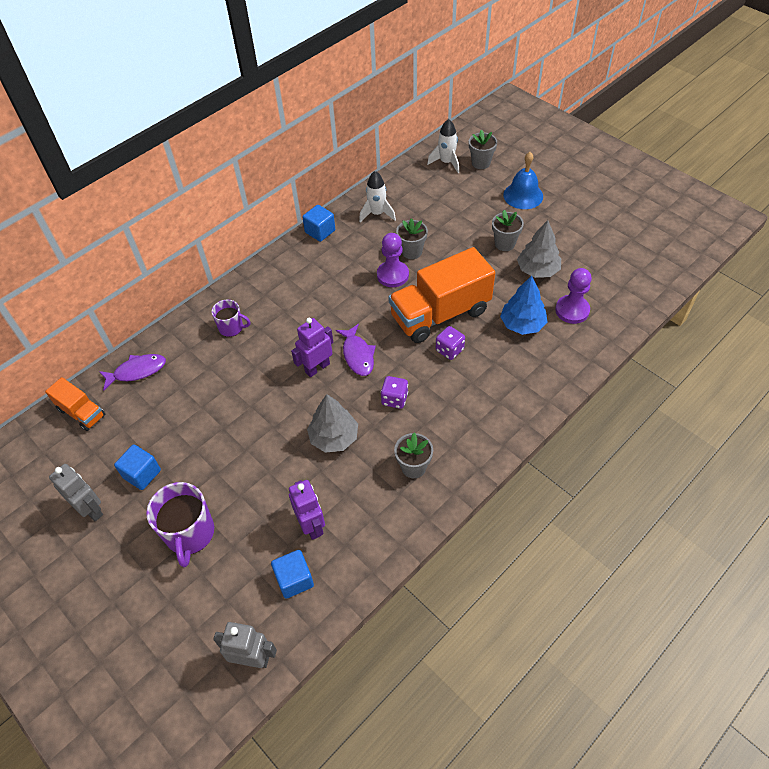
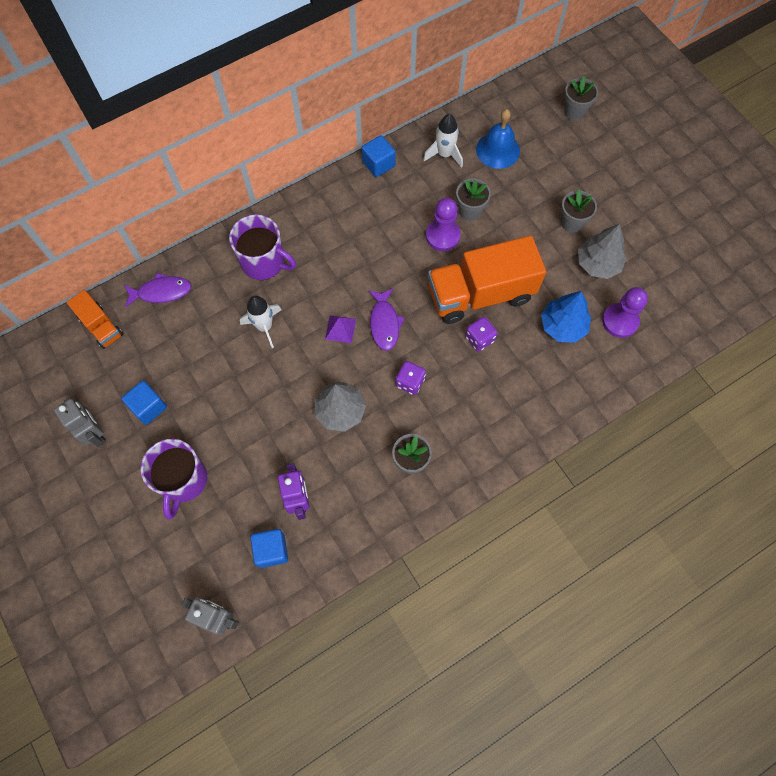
camera: 10 degrees right, 15 degrees up
(231, 328) = (264, 262): purple mug -> purple mug, size x1.69
(317, 368) = (340, 329): purple robot -> purple pyramid
(446, 162) = (536, 103): white rocket -> white rocket (264, 326)
(523, 195) = (609, 165): blue bell -> blue bell (498, 150)

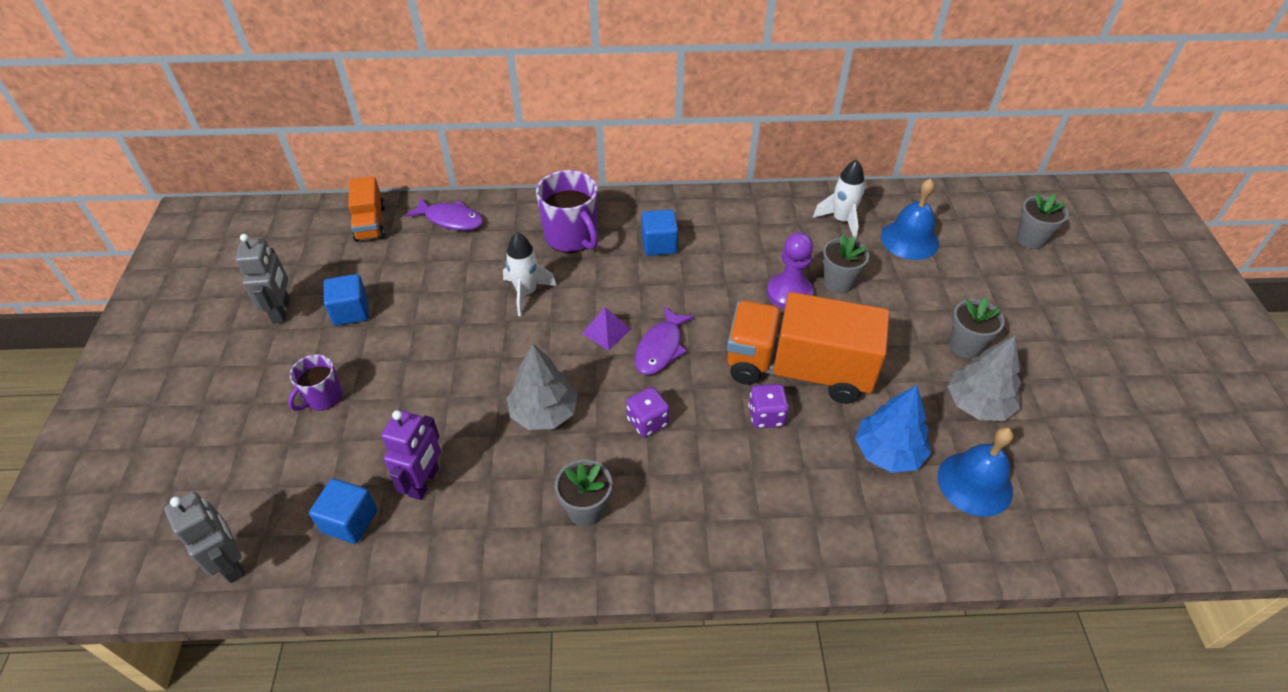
camera: 30 degrees right, 20 degrees down
(183, 480) = (323, 397): purple mug -> purple mug, size x0.59
(378, 164) = (759, 201): blue cube -> blue cube (659, 244)
(620, 321) = (975, 483): purple pawn -> blue bell

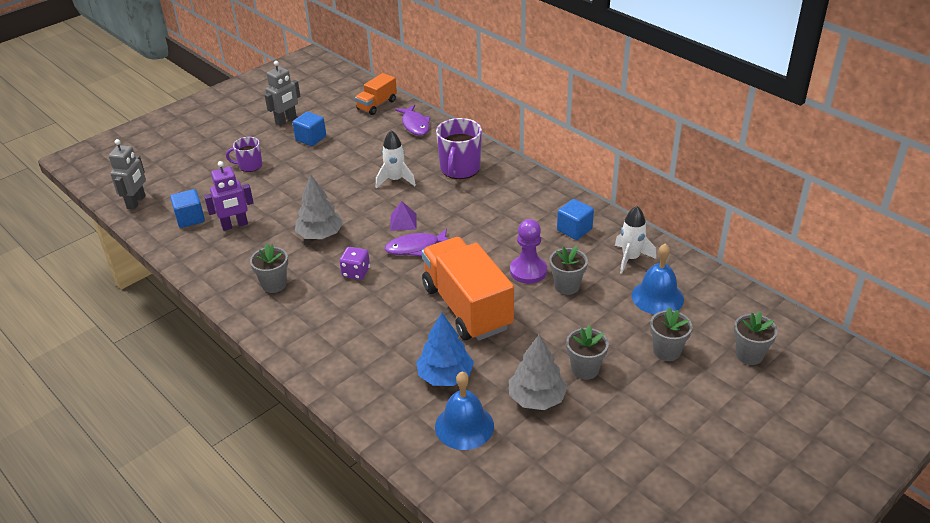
camera: 50 degrees right, 10 degrees down
(659, 244) = (498, 201): blue cube -> blue cube (574, 230)
(766, 416) = (413, 313): purple dice -> none
(985, 281) = (667, 351): none -> grey flower pot

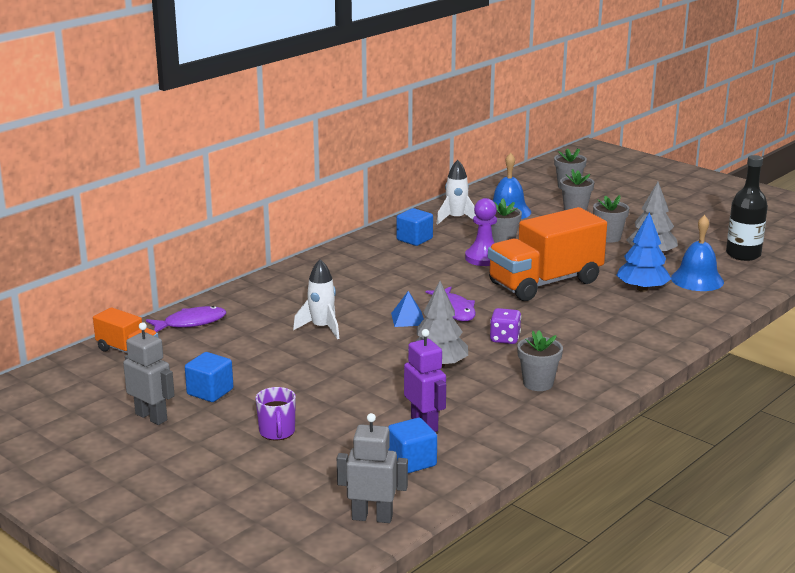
camera: 95 degrees left, 15 degrees down
(403, 222) = (408, 319): purple pyramid -> blue pyramid
(459, 169) = (300, 293): purple mug -> none
(535, 486) = (743, 254): none -> black bottle

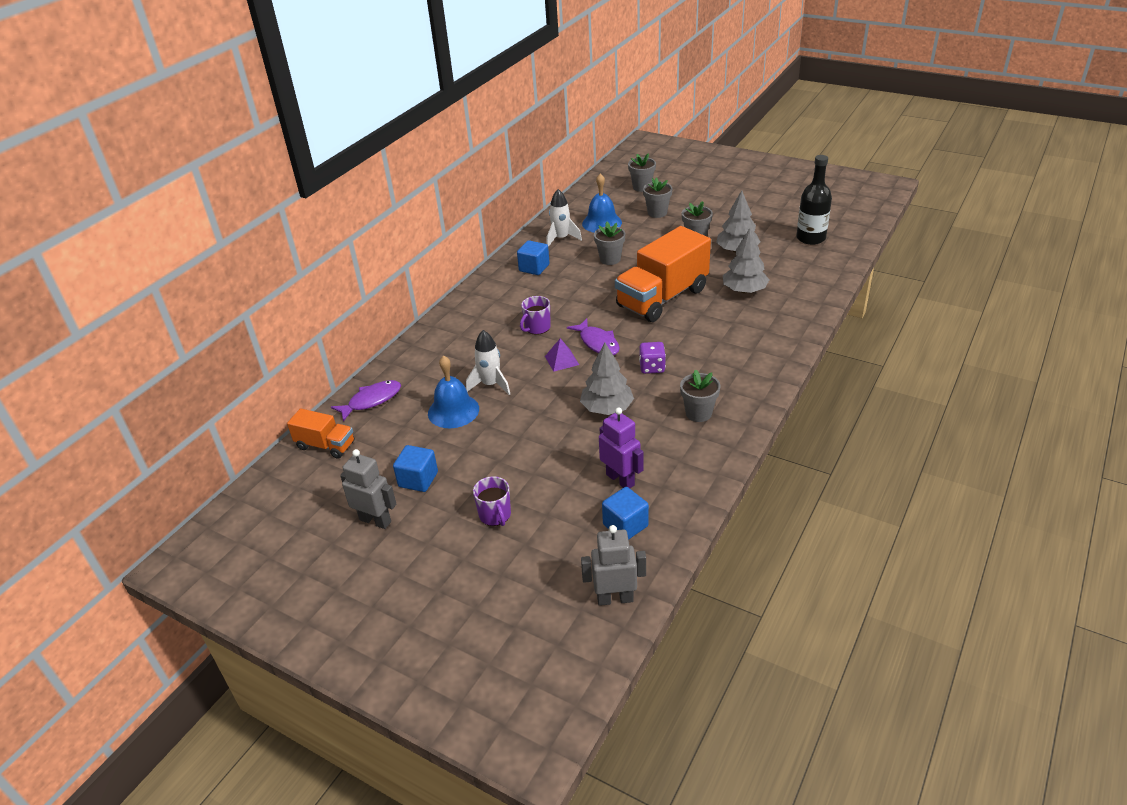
camera: 10 degrees left, 15 degrees up
(394, 289) = (537, 328): none -> purple mug
(408, 319) = (562, 360): blue pyramid -> purple pyramid
(483, 258) = (600, 279): purple pawn -> none
(642, 289) = (744, 290): blue tree -> grey tree
(697, 280) = (784, 272): blue bell -> blue bell (453, 411)

